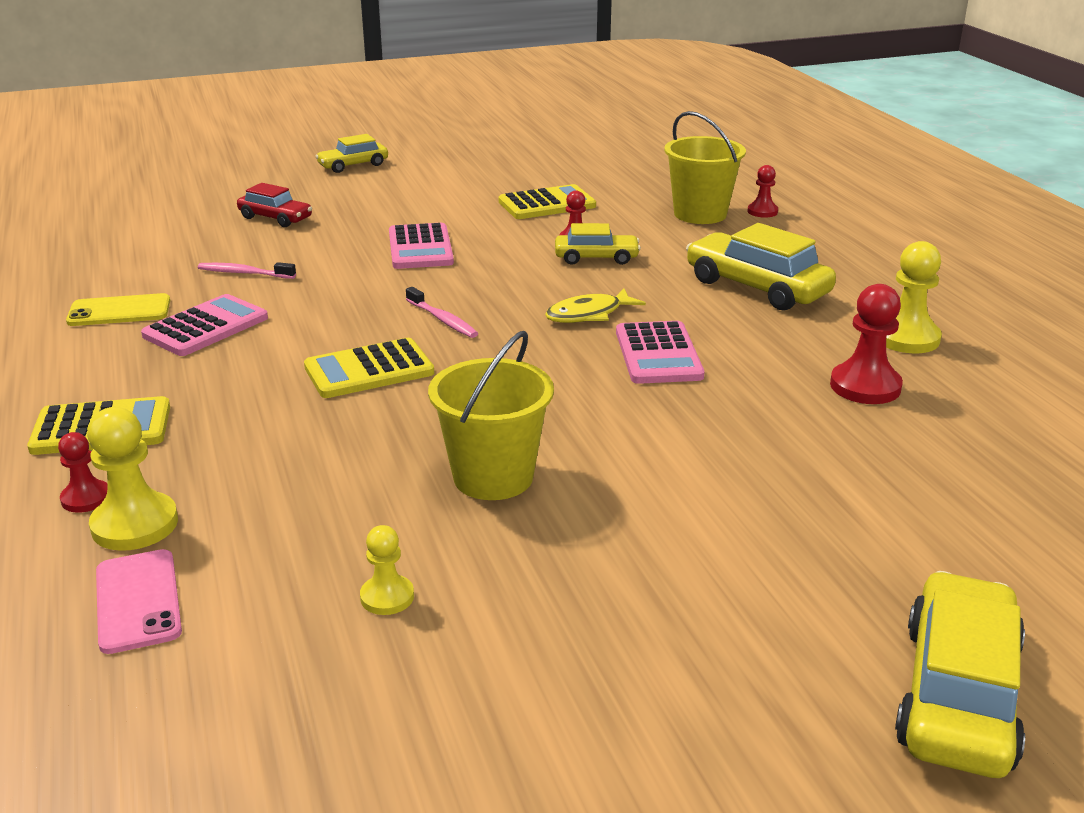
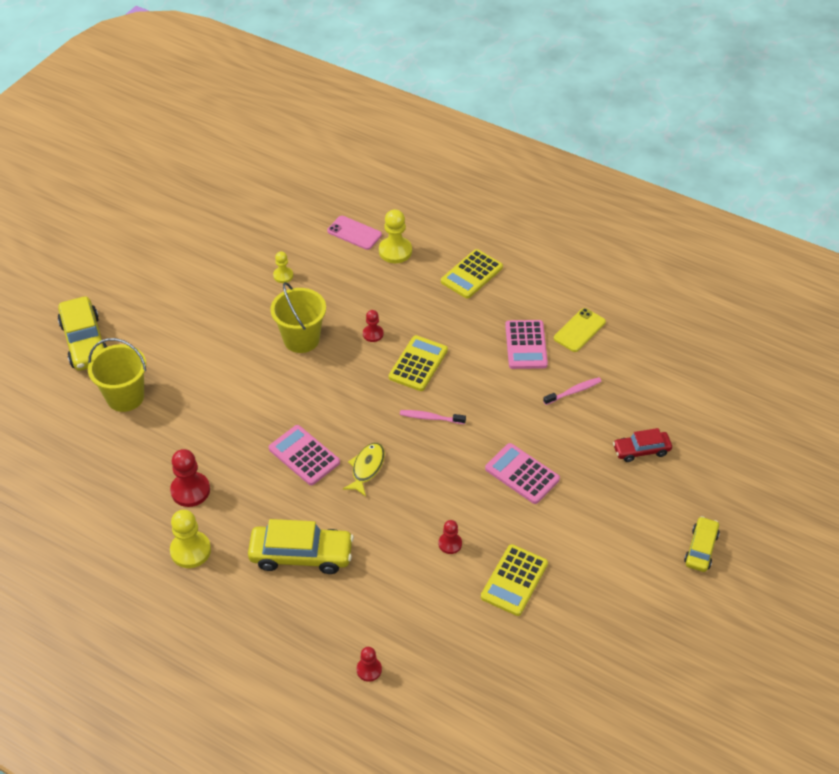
camera: 140 degrees right, 20 degrees up
(86, 498) = (426, 249): red pawn -> red pawn (373, 334)
(596, 258) = (416, 529): yellow car -> none
(700, 214) = (406, 635): yellow bucket -> yellow bucket (125, 397)

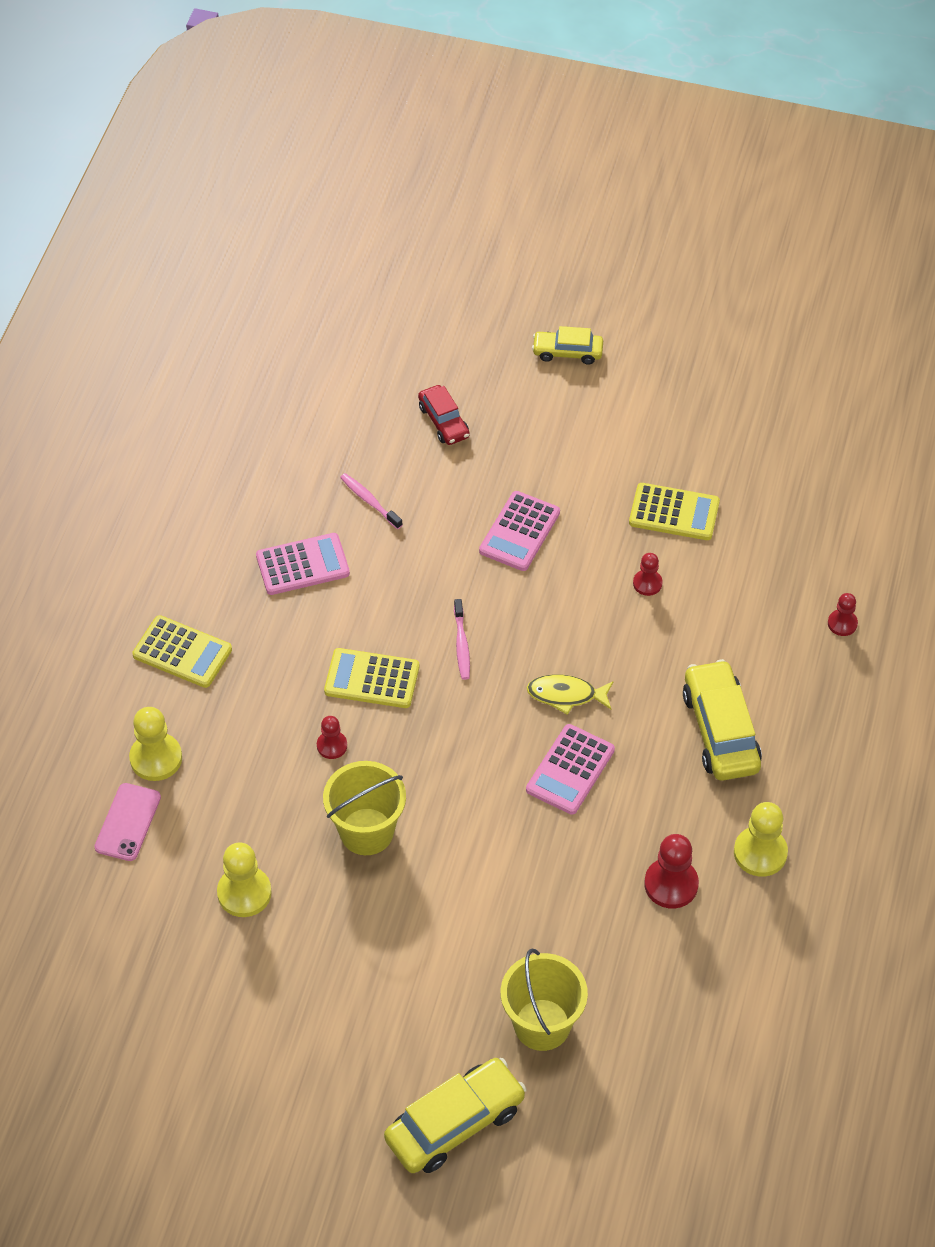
camera: 105 degrees left, 5 degrees up
(283, 276) = (244, 893): yellow pawn -> yellow pawn, size x1.70
(579, 330) = (259, 511): yellow phone -> none

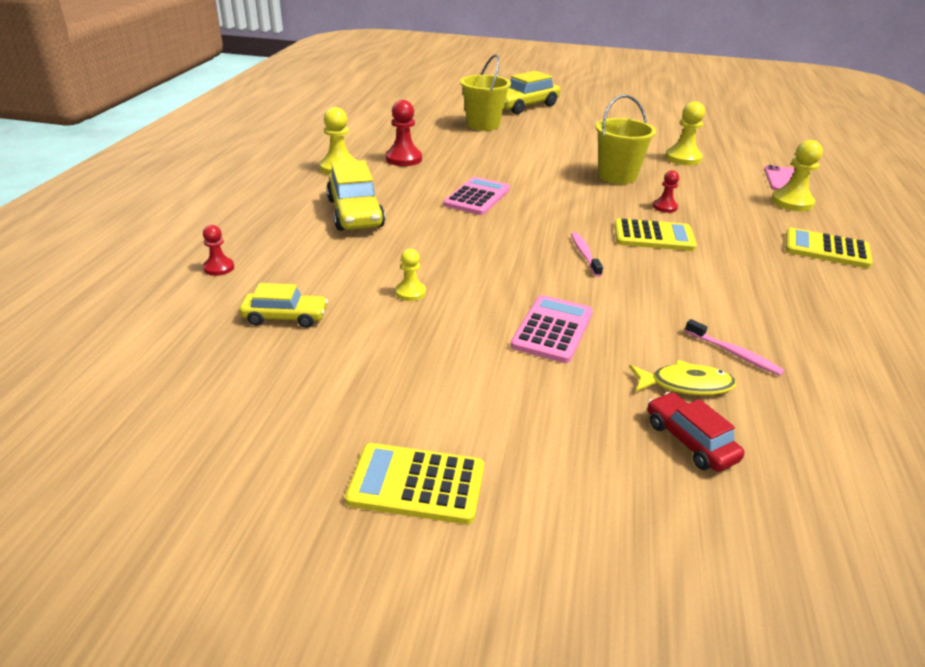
camera: 175 degrees right, 20 degrees down
(302, 565) = (767, 302): pink calculator -> none
(566, 695) = (485, 229): yellow fish -> yellow fish (685, 384)
(567, 352) = (532, 556): yellow car -> yellow car (285, 317)
(647, 583) = (410, 292): red pawn -> yellow pawn
(674, 513) = (375, 348): yellow calculator -> yellow calculator (416, 484)

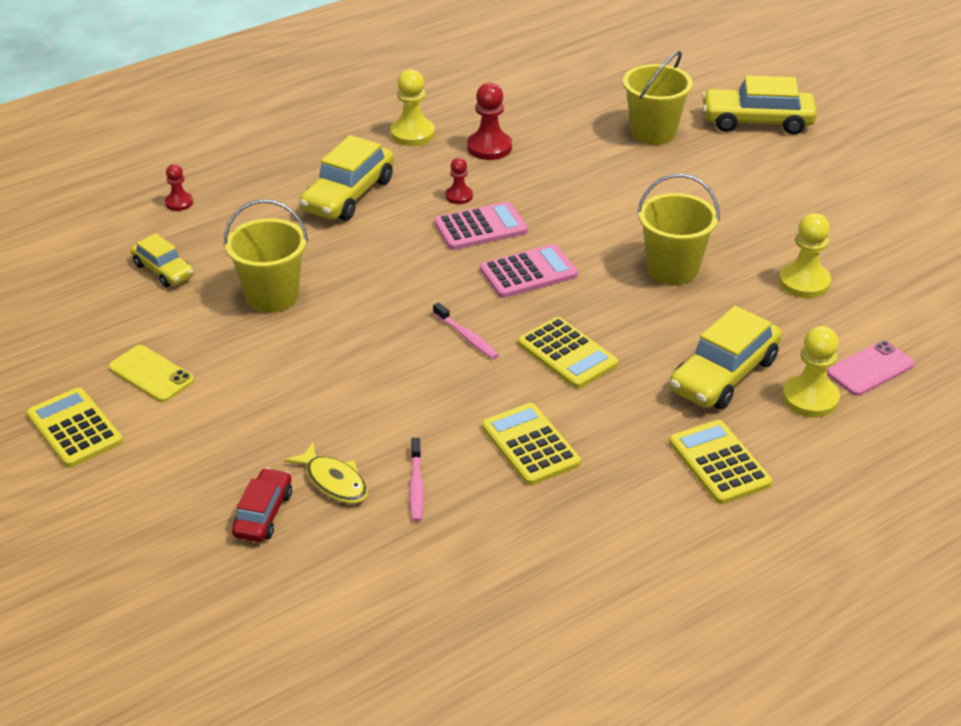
camera: 45 degrees right, 5 degrees up
(409, 396) = (151, 374): none -> yellow phone
(410, 292) = (272, 296): yellow pawn -> yellow bucket
(552, 329) = (319, 385): pink calculator -> pink calculator (528, 272)
(584, 254) = (467, 337): pink toothbrush -> pink toothbrush turned 105 degrees clockwise
(665, 207) = (647, 330): red pawn -> red pawn (459, 196)
(736, 291) = (530, 445): none -> yellow calculator
(739, 210) = (723, 375): none -> yellow car

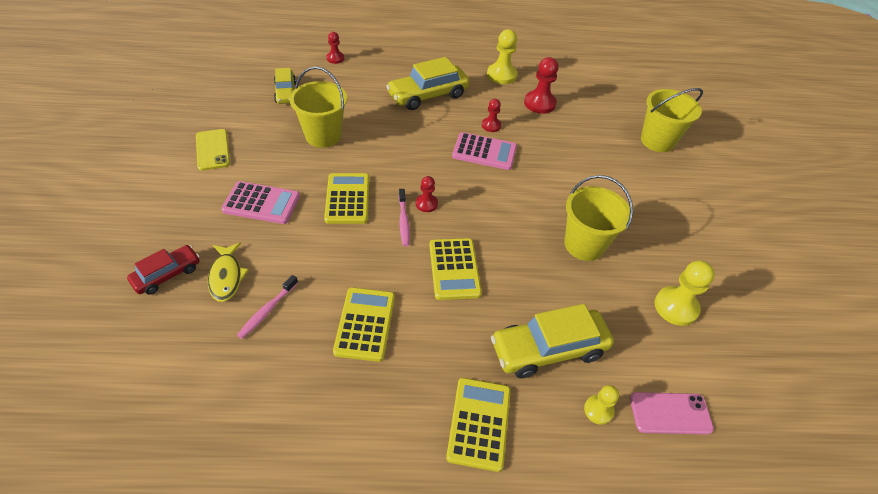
camera: 30 degrees right, 10 degrees up
(75, 428) = (142, 161): yellow calculator -> yellow calculator (347, 199)
(473, 309) = (426, 204): none -> red pawn
(528, 272) = (485, 197): pink calculator -> pink calculator (261, 203)
(757, 121) = (741, 166): yellow car -> none
(810, 398) = (598, 410): yellow pawn -> yellow pawn, size x0.59

